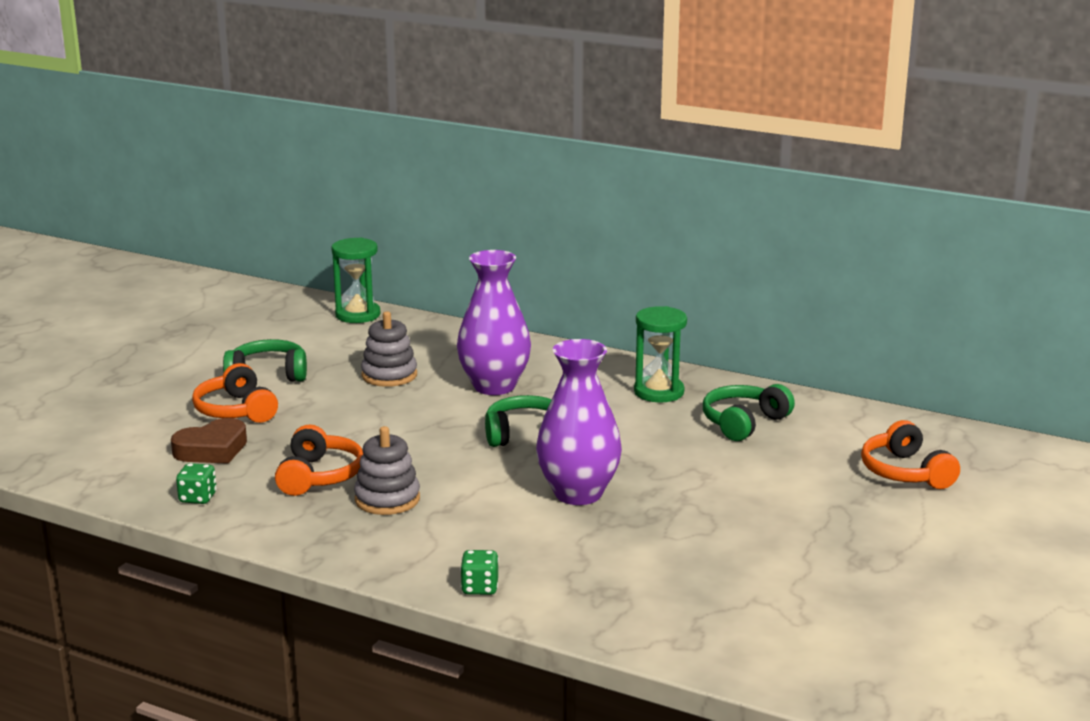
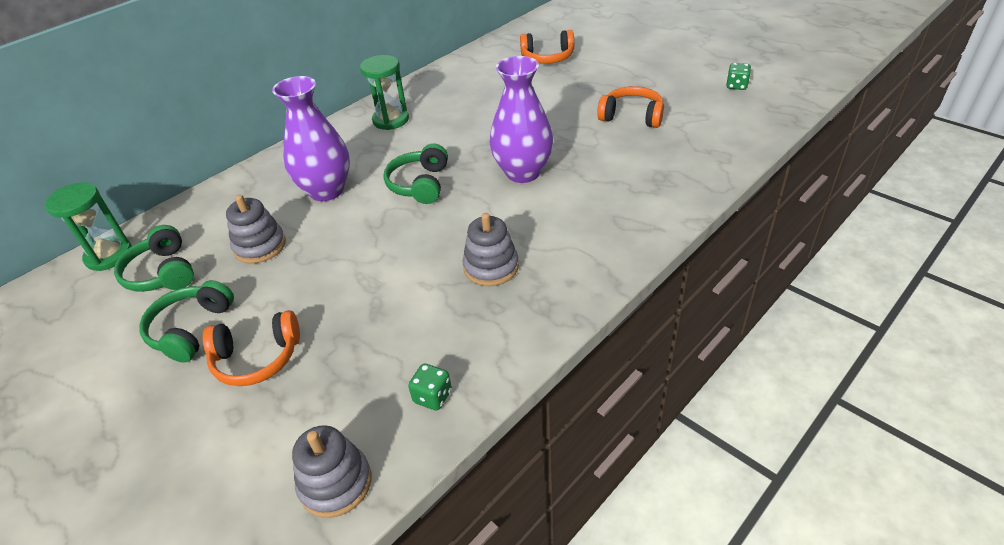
camera: 70 degrees left, 20 degrees up
(102, 473) = (335, 483): none -> grey stacking toy
(212, 449) = (333, 381): brown heart -> none
(319, 476) = (430, 305): orange headphones -> orange headphones (632, 116)
(480, 588) = (643, 232): green dice -> green dice (736, 86)
(743, 423) = (457, 96): green headphones -> green headphones (162, 273)

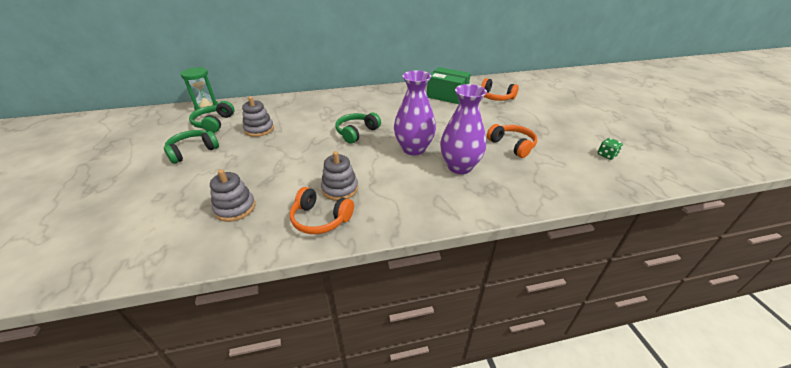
camera: 30 degrees right, 5 degrees down
(257, 358) = (196, 177): orange headphones -> orange headphones (320, 219)
(326, 190) = (314, 118): purple vase -> purple vase (459, 167)
(335, 483) = (147, 254): grey stacking toy -> grey stacking toy (235, 208)
(391, 120) = (379, 98): green hourglass -> none
(432, 396) = (234, 239): green dice -> none
(482, 78) = (447, 95): none -> green box

